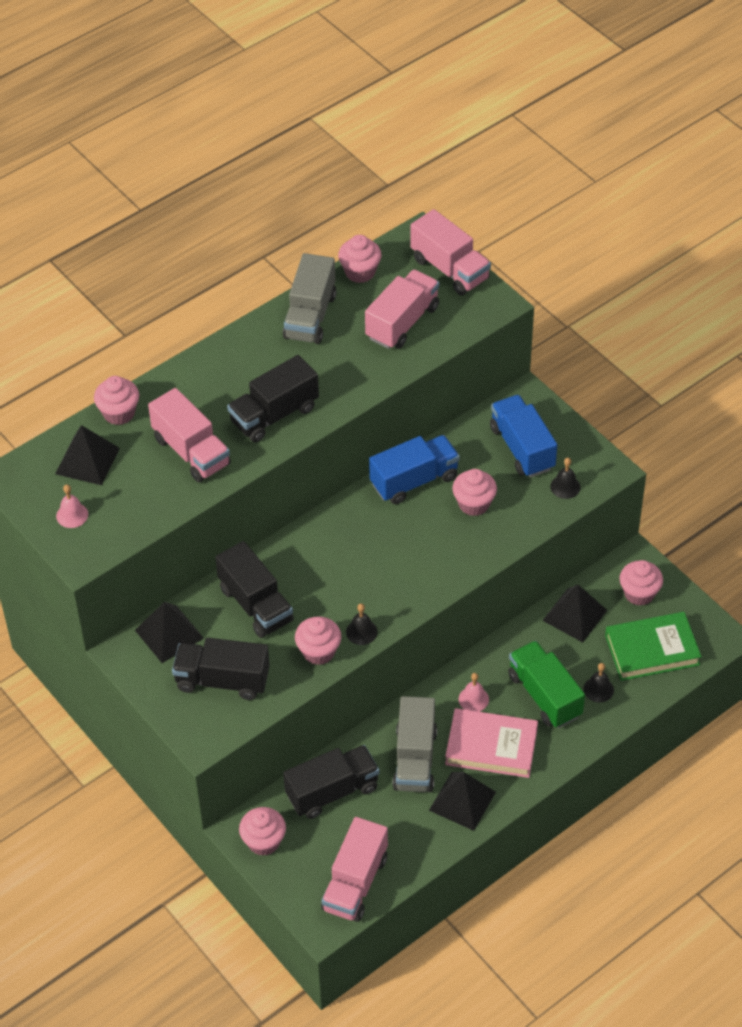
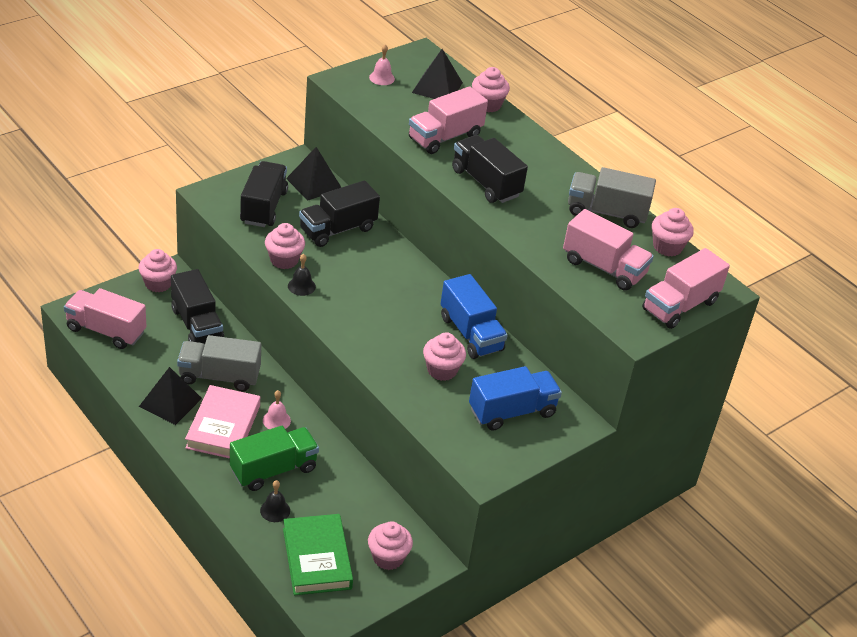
camera: 85 degrees right, 10 degrees down
(565, 487) = (462, 438): black bell -> none
(574, 615) = (364, 503): black pyramid -> none

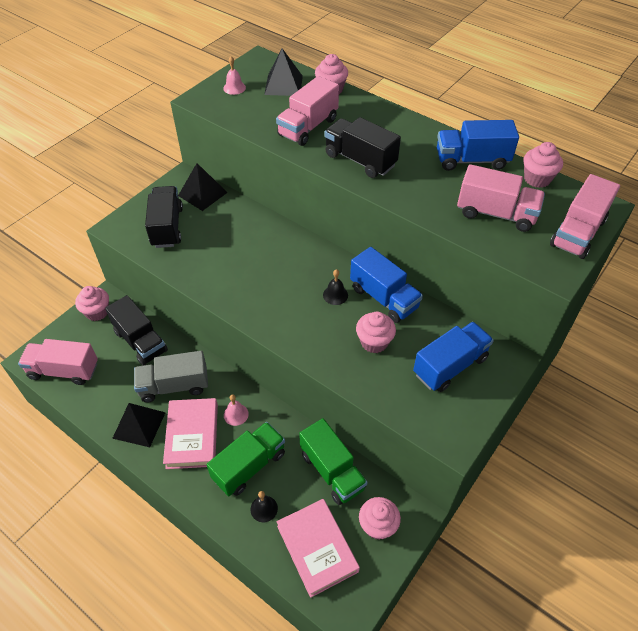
camera: 10 degrees left, 10 degrees up
(284, 260) = (200, 273): pink cupcake -> none
(301, 286) = (224, 294): black bell -> black bell (335, 295)
(317, 558) = (317, 548): green book -> pink book
(337, 229) = (236, 231): black truck -> none
(360, 498) = (332, 471): none -> green truck
(606, 212) = (472, 160): grey truck -> blue truck

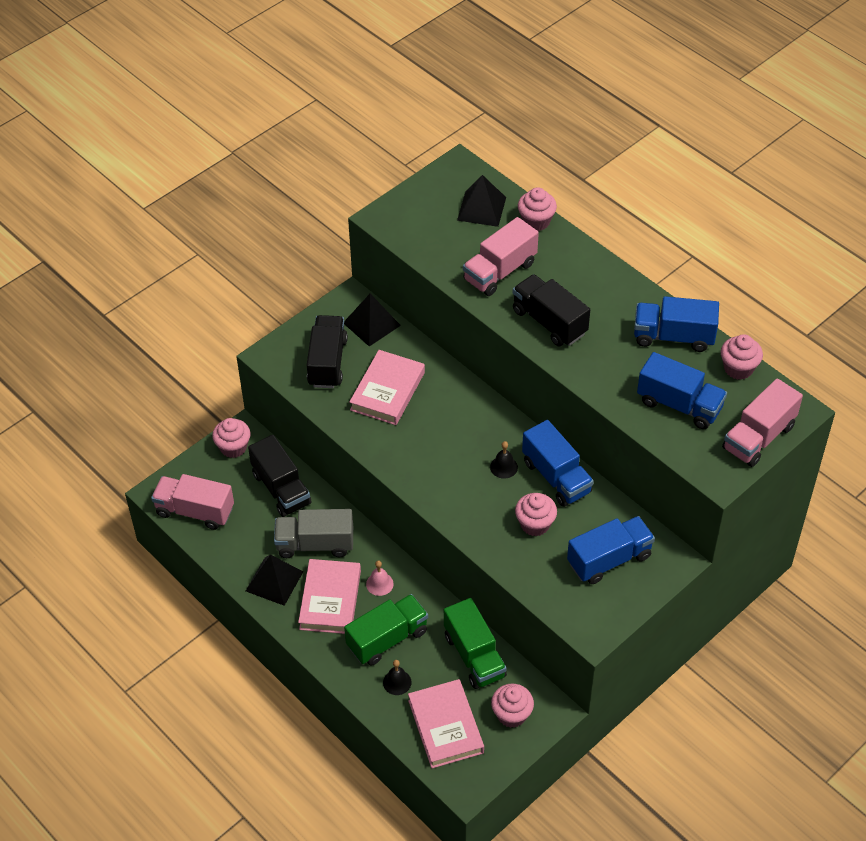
camera: 10 degrees right, 0 degrees up
(222, 244) = (387, 391): none -> pink book
(234, 88) = (423, 206): pink bell -> none
(496, 214) = (679, 405): pink truck -> blue truck

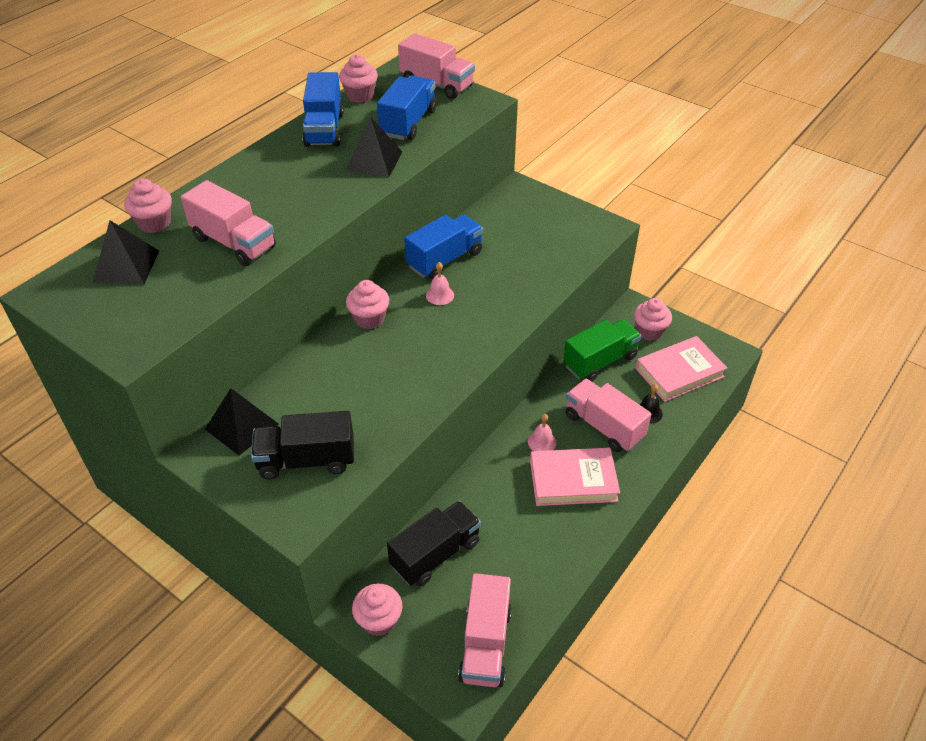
camera: 100 degrees left, 5 degrees down
(274, 581) = (564, 536): black pyramid -> black pyramid (374, 161)
(315, 544) = (506, 506): grey truck -> none
(387, 391) = (348, 397): pink book -> none
(387, 639) = (603, 426): green truck -> pink truck
(504, 467) = (440, 295): black bell -> pink bell
(535, 524) = (504, 268): pink cupcake -> pink cupcake (369, 319)
(549, 322) = (310, 203): black truck -> none
(609, 559) = (529, 222): blue truck -> none

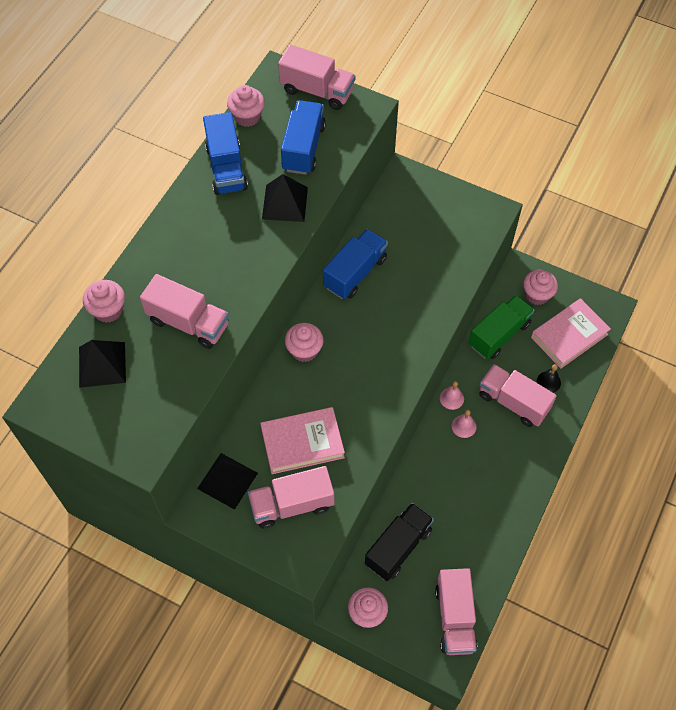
camera: 10 degrees left, 15 degrees up
(306, 460) = (292, 504): black truck -> pink truck
(440, 295) = (360, 314): pink bell -> pink bell (451, 398)
(573, 480) = (496, 460): pink book -> pink book (302, 443)

